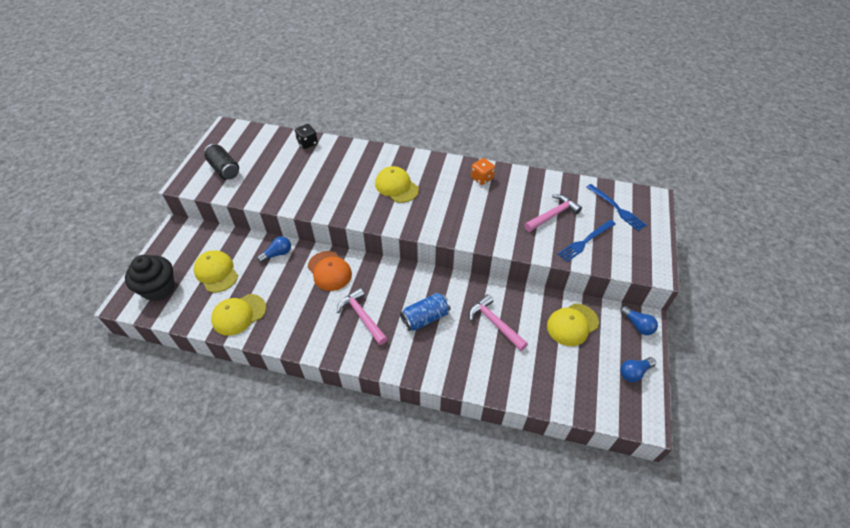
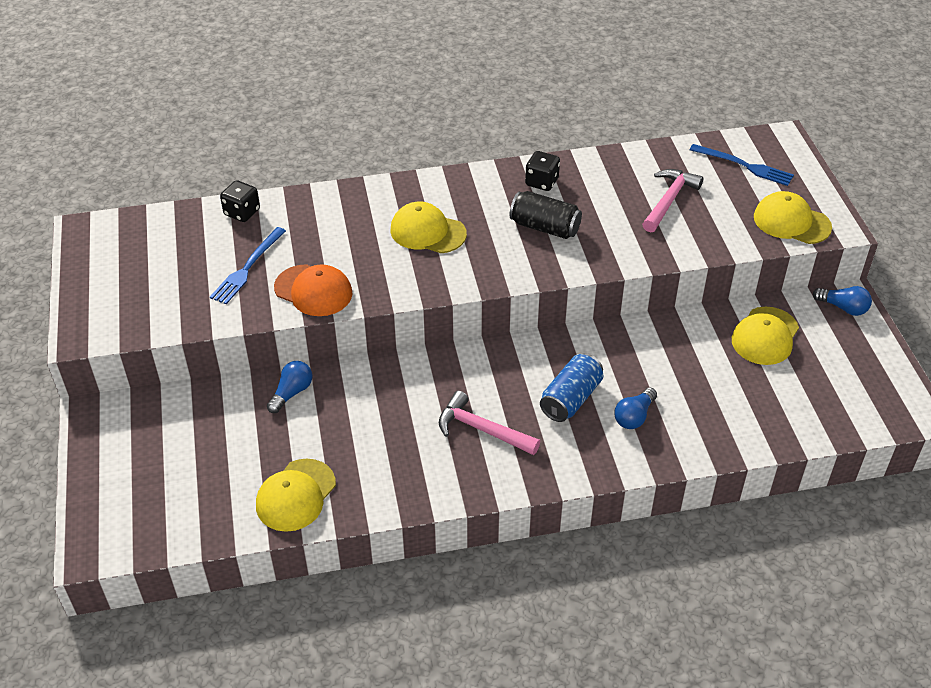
camera: 25 degrees left, 5 degrees down
(159, 288) = (135, 508): black cupcake -> none
(216, 272) = (213, 452): yellow cap -> yellow cap (791, 222)
(224, 169) = (134, 293): black can -> black can (545, 227)
(329, 271) = (390, 388): orange cap -> orange cap (313, 290)
(482, 178) = (542, 182): orange dice -> black dice
(495, 323) = (667, 371): pink hammer -> none
(585, 241) = (731, 220): blue fork -> blue fork (247, 268)
(634, 372) = (871, 365): blue light bulb -> blue light bulb (634, 416)

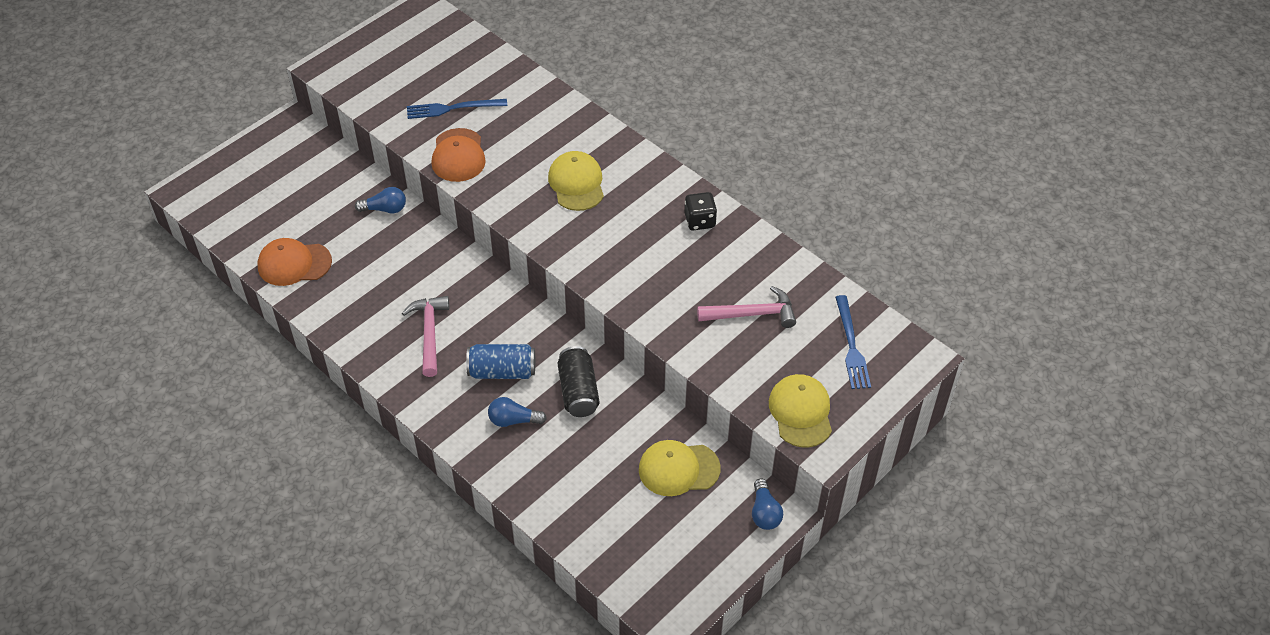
camera: 55 degrees right, 5 degrees up
(242, 212) = (508, 72): black dice -> none
(296, 495) = (294, 264): yellow cap -> orange cap
(545, 227) = (644, 250): black can -> black can (578, 391)

